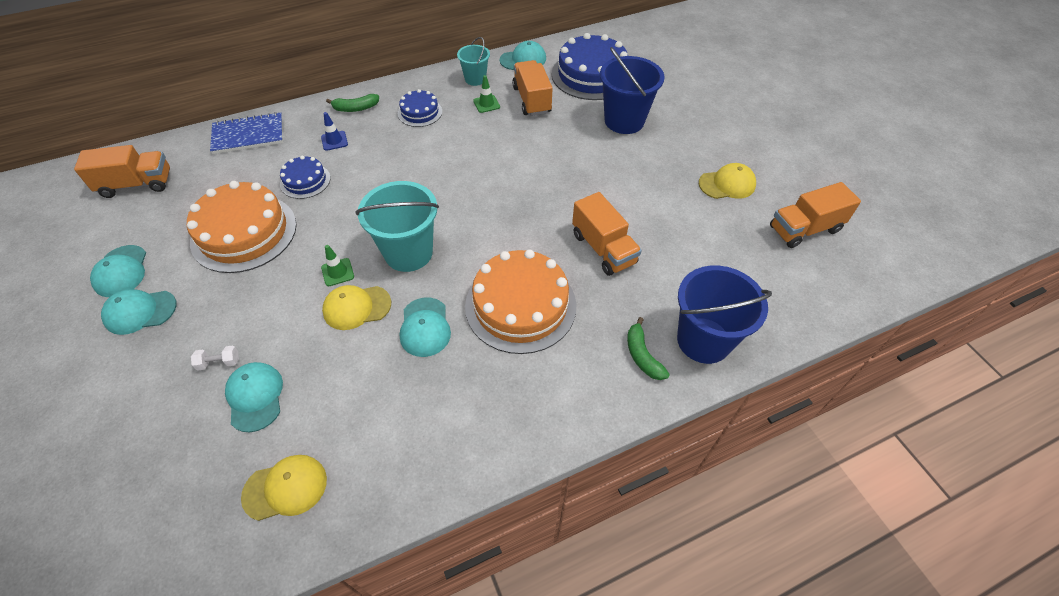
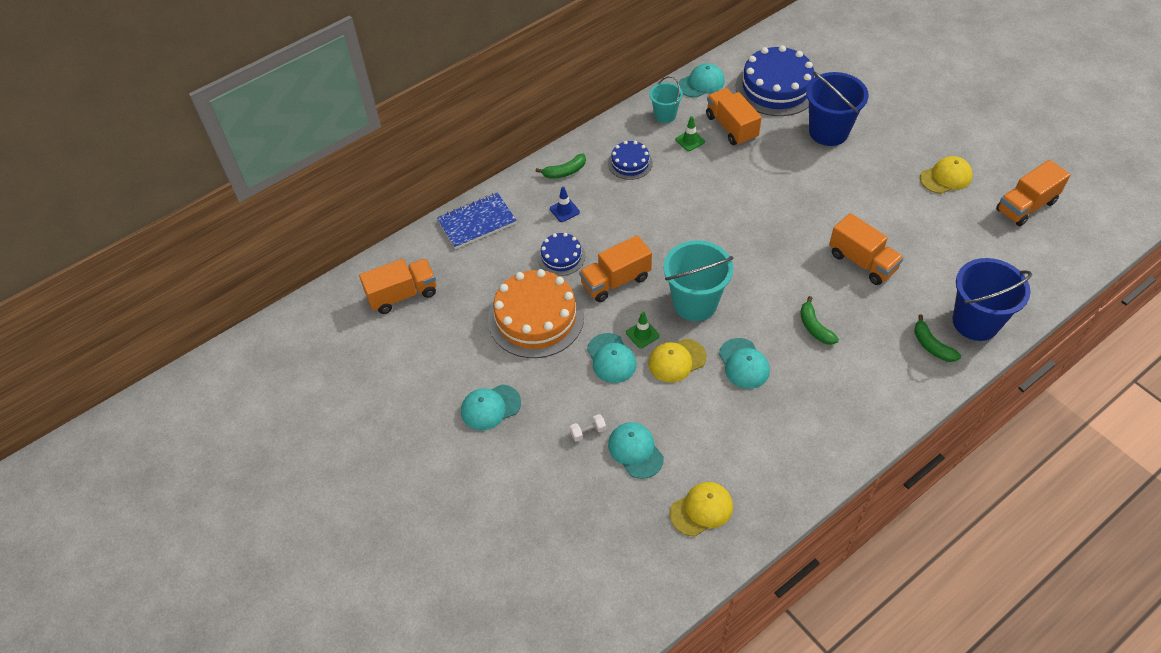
camera: 10 degrees left, 0 degrees up
(121, 271) = (447, 377): turquoise cap -> turquoise cap (611, 358)
(343, 214) = (615, 281): none -> orange truck
(520, 305) = (814, 327): orange cake -> green banana

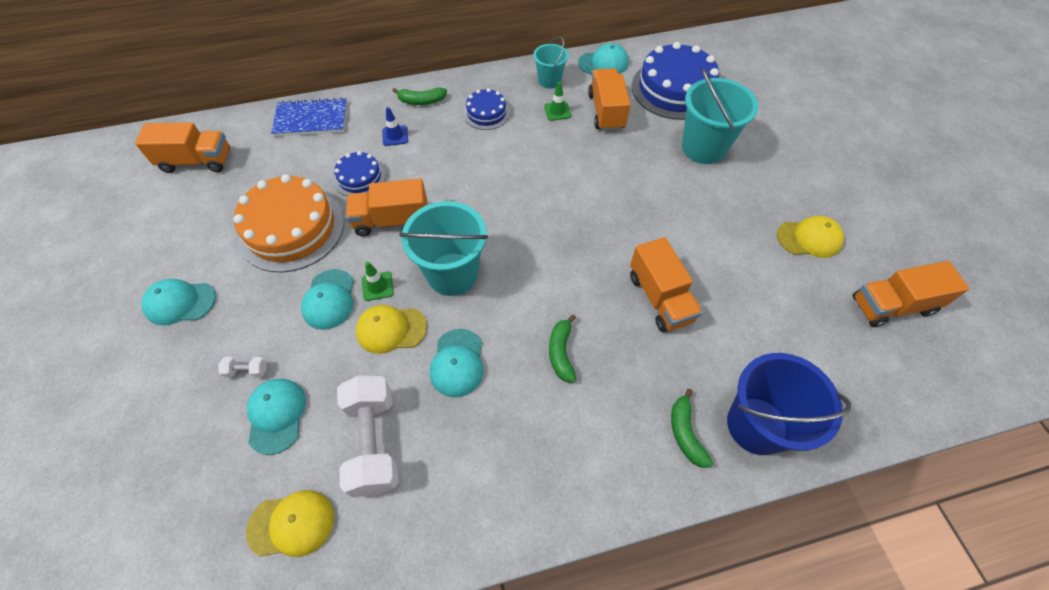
camera: 20 degrees right, 5 degrees up
(721, 438) = (374, 442): none -> white dumbbell
(828, 132) = (703, 148): blue bucket -> turquoise bucket

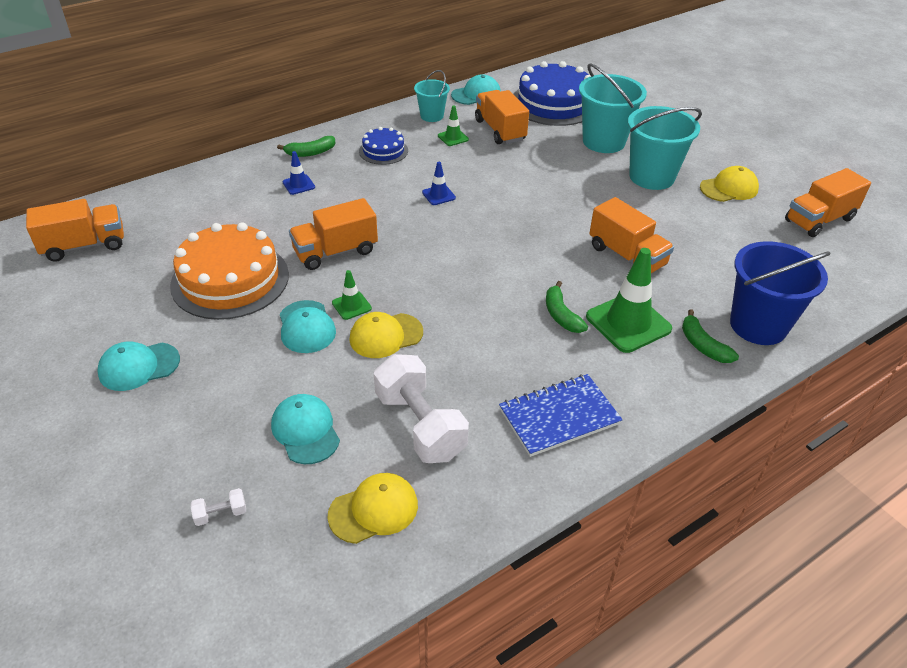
camera: 20 degrees left, 15 degrees down
(247, 371) = (251, 404): white dumbbell -> white dumbbell (221, 514)
(311, 119) = (198, 187): blue notebook -> blue notebook (559, 416)
(359, 178) = (280, 225): blue cake -> none
(452, 274) = (422, 280): turquoise bucket -> turquoise bucket (651, 177)
(457, 363) = (467, 345): turquoise cap -> none
(512, 177) = (438, 195): none -> blue traffic cone
(622, 381) = (628, 323): none -> green traffic cone

